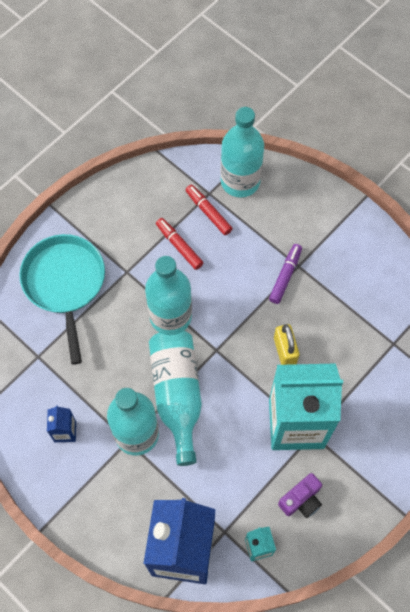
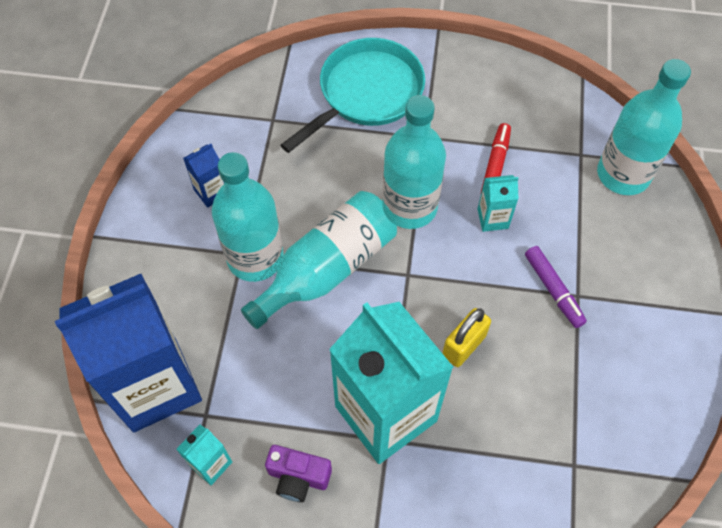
camera: 55 degrees right, 5 degrees down
(208, 212) = (558, 167): red marker -> none
(215, 275) = (492, 218): none -> turquoise carton
(285, 276) = (553, 289): purple marker -> purple marker turned 75 degrees clockwise

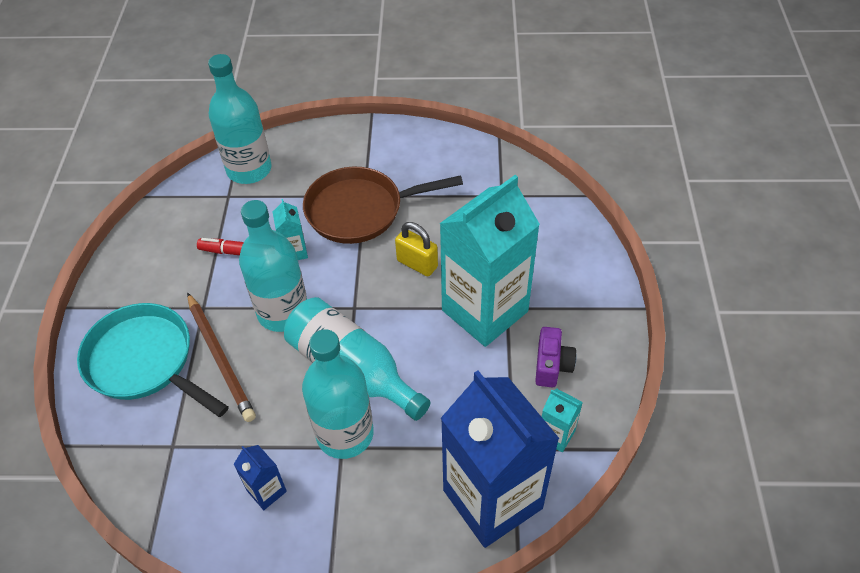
camera: 95 degrees left, 10 degrees down
(360, 153) = (220, 358): none -> brown pencil
(553, 289) = (360, 210): purple marker -> brown pan

